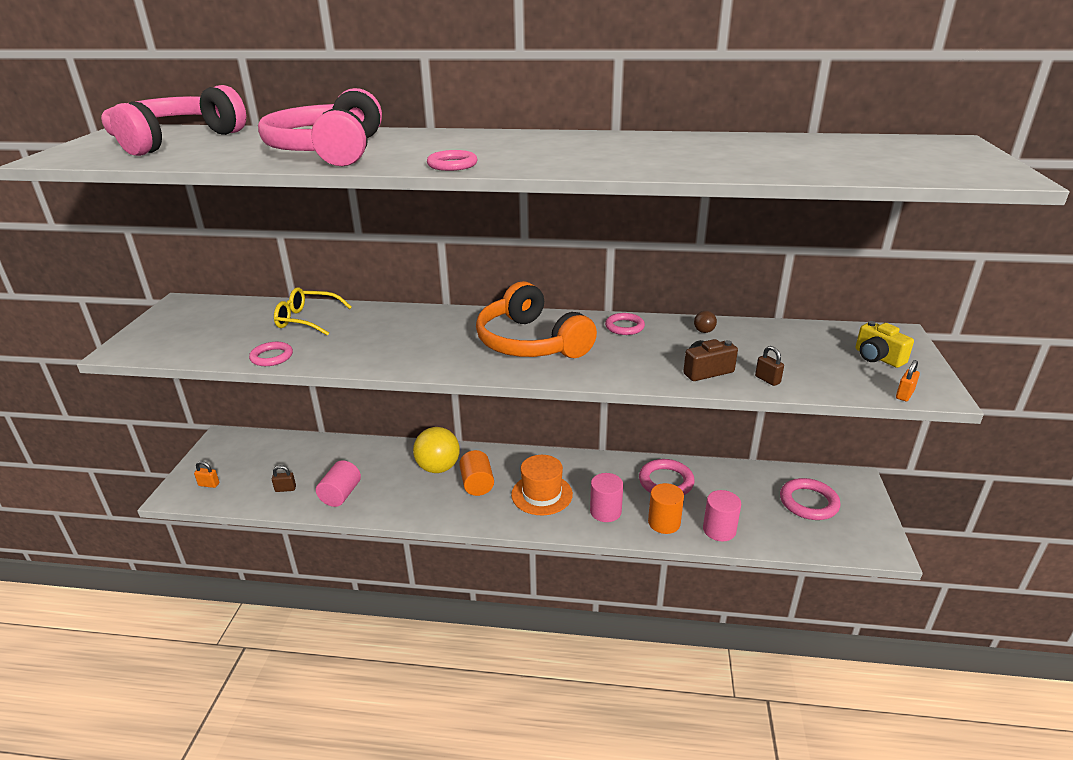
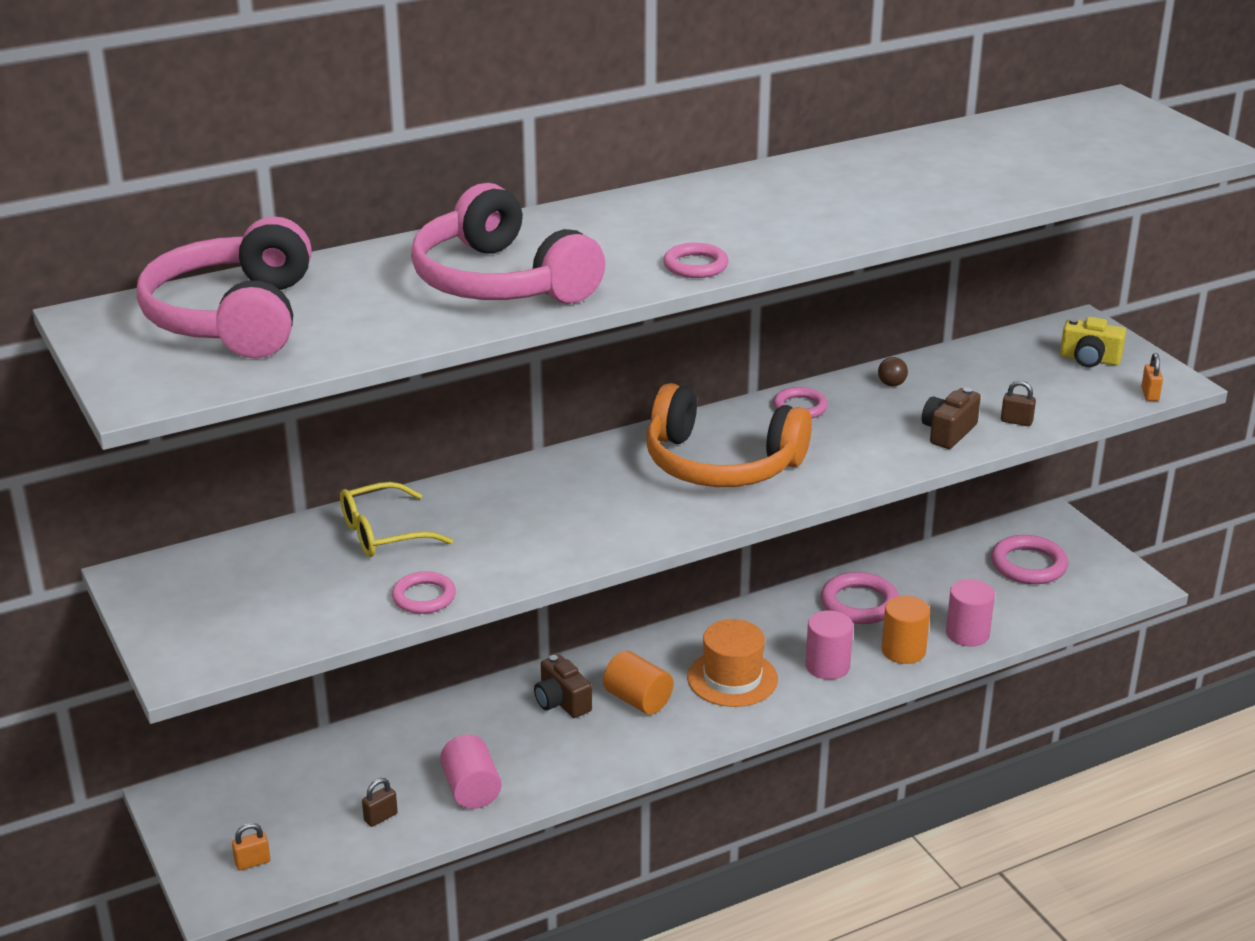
camera: 35 degrees left, 0 degrees up
(438, 468) = (561, 702): yellow ball -> brown camera

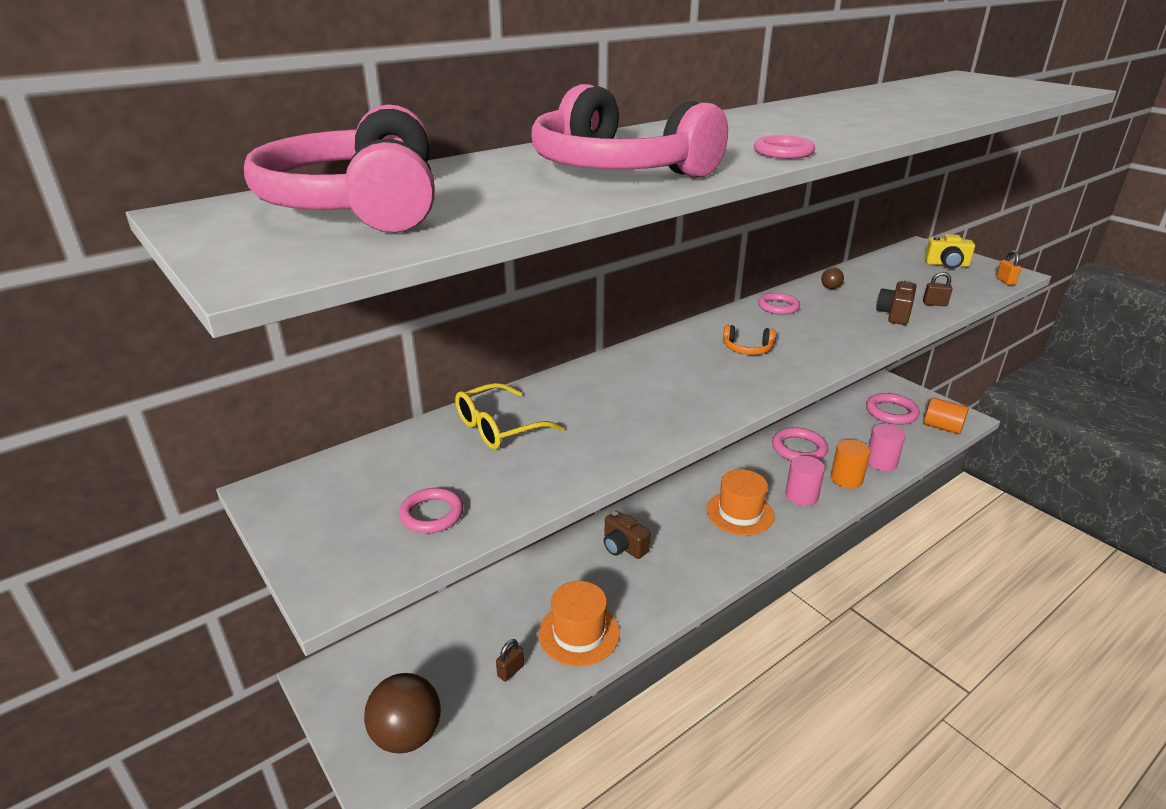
camera: 10 degrees left, 0 degrees up
(252, 862) = (407, 735): orange padlock -> brown ball
(424, 597) = (557, 481): pink ring -> pink ring (432, 514)
(471, 790) = (579, 633): pink cylinder -> orange hat
(638, 700) = (679, 538): orange cylinder -> orange cylinder (942, 427)
(721, 464) = (747, 349): orange headphones -> orange headphones, size x0.41

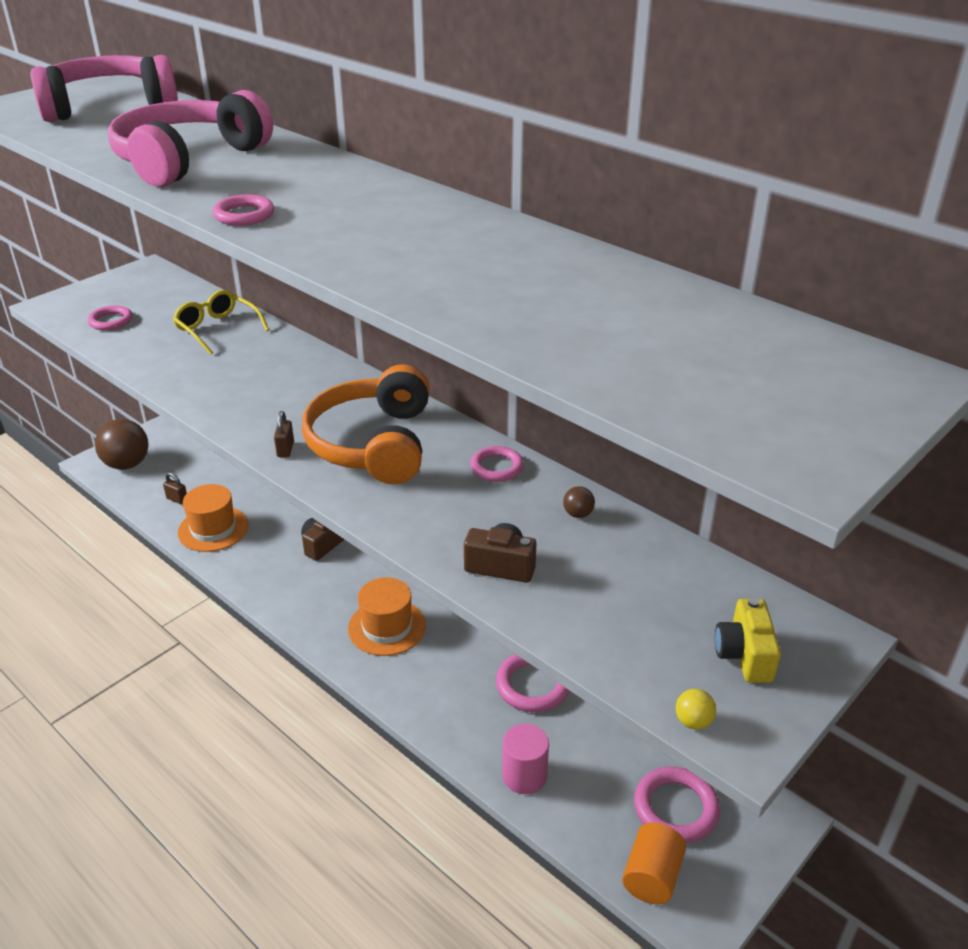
camera: 80 degrees right, 5 degrees up
(747, 349) = (373, 444): orange headphones -> orange headphones, size x2.44
(801, 496) = (428, 682): pink cylinder -> none
(846, 479) = (474, 731): orange cylinder -> none
(934, 304) = (553, 612): brown padlock -> brown padlock (285, 449)
(1005, 281) = (693, 722): orange padlock -> yellow ball

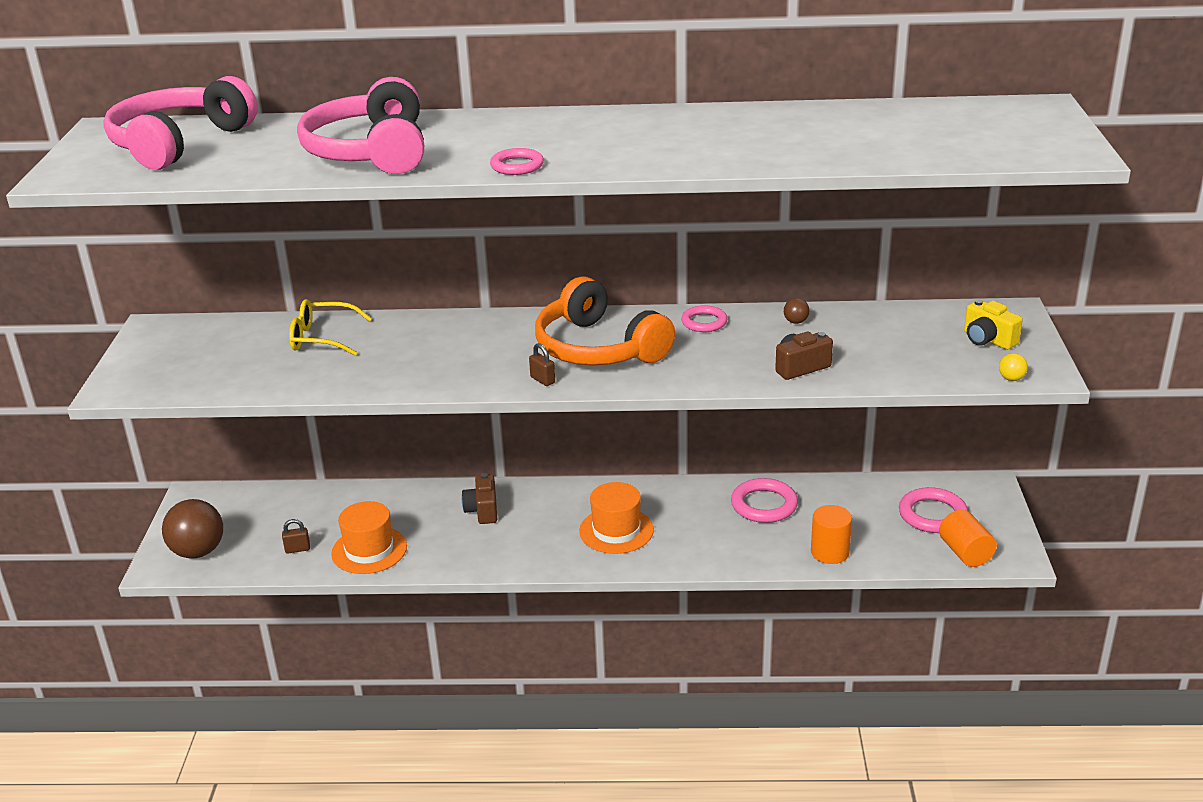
camera: 40 degrees left, 5 degrees down
(111, 321) = (207, 374): pink ring -> none
(524, 775) = (830, 552): pink cylinder -> orange cylinder

